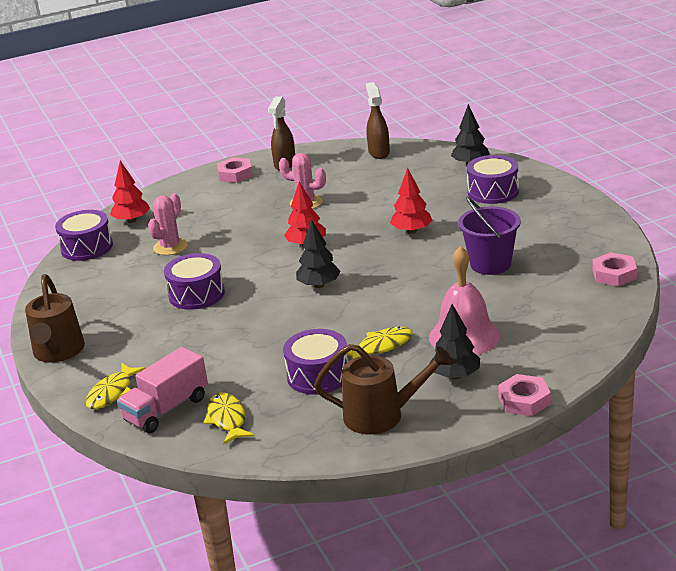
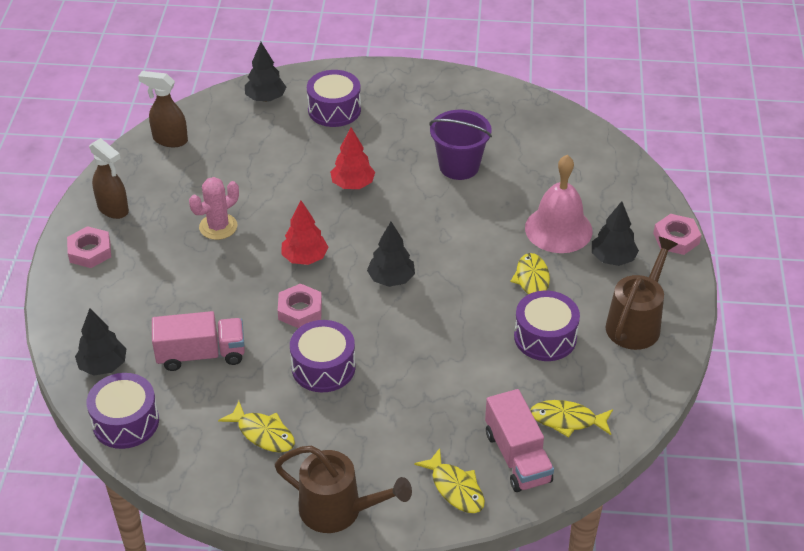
camera: 65 degrees left, 15 degrees up
(112, 297) = (263, 433): none -> yellow fish
(132, 220) = (103, 365): red tree -> black tree
(170, 247) = (201, 354): pink cactus -> pink truck
(614, 274) = (540, 113): pink nut -> pink nut (300, 310)

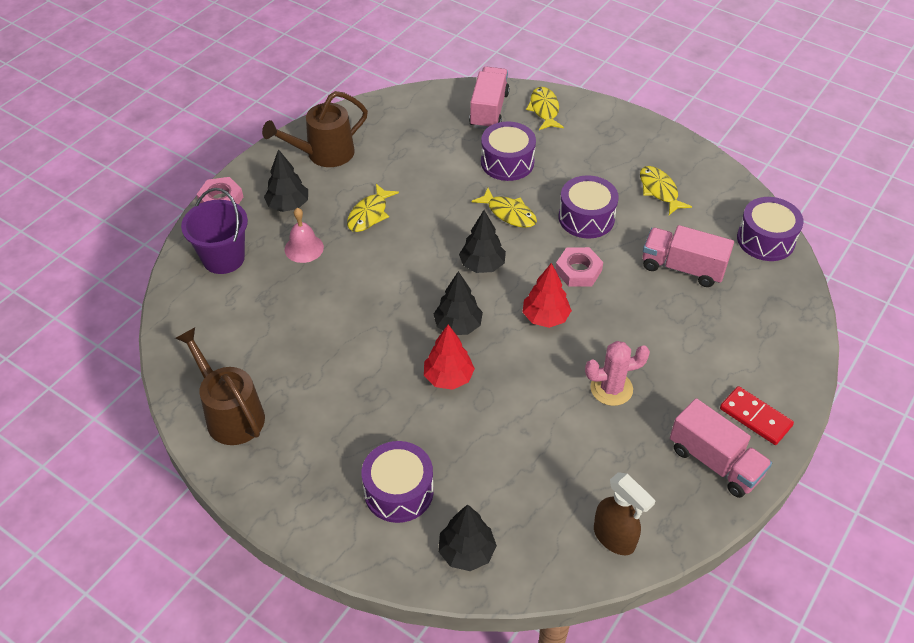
camera: 150 degrees left, 5 degrees up
(90, 251) = (755, 417): pink nut -> red domino
(103, 365) = (772, 292): black tree -> black tree (458, 326)
(113, 209) = (715, 462): brown spray bottle -> pink truck
(339, 510) = (630, 126): brown watering can -> brown watering can (230, 413)
(459, 166) = (330, 351): purple bucket -> purple bucket (223, 258)
(545, 337) = (400, 171): purple drum -> purple drum (507, 162)
(558, 229) = (304, 248): pink bell -> pink bell, size x0.58
(567, 420) = (436, 117): yellow fish -> yellow fish (509, 213)

